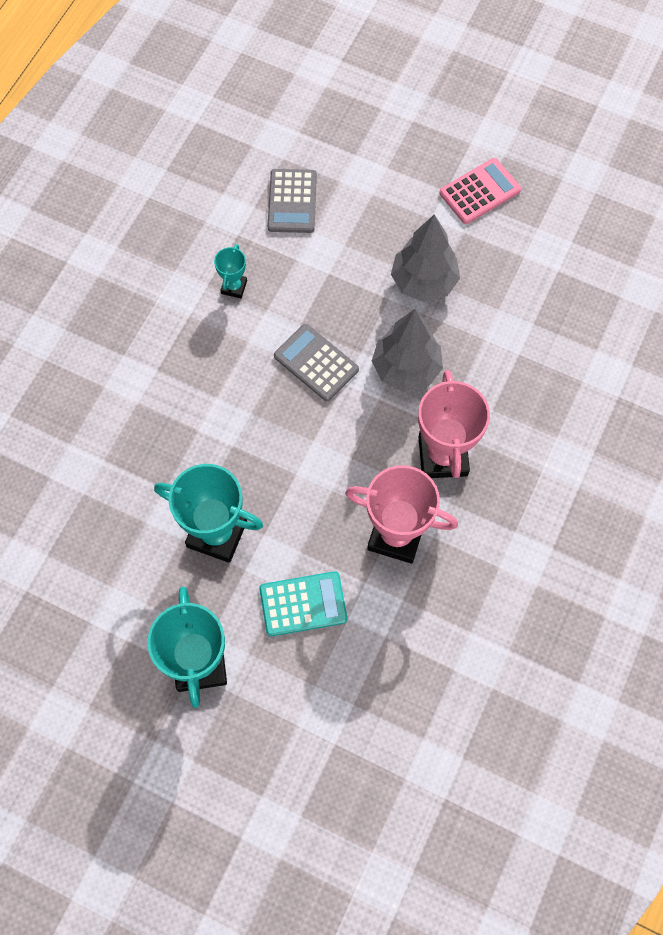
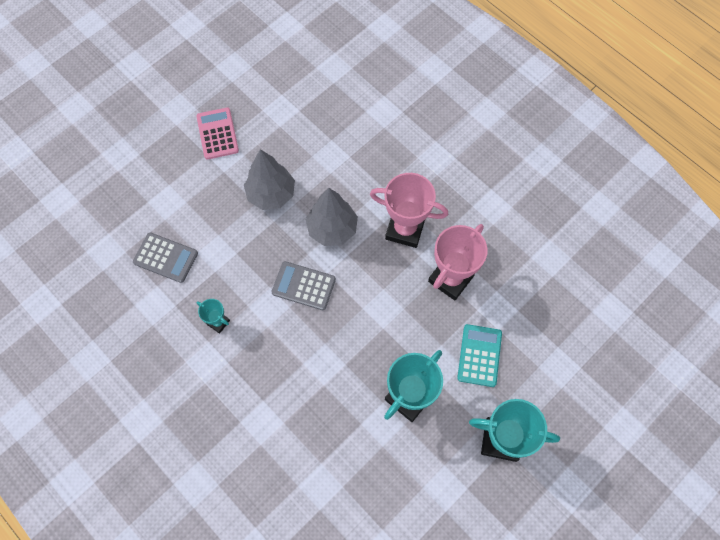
camera: 70 degrees left, 0 degrees up
(316, 363) = (303, 286): grey calculator -> grey calculator turned 45 degrees clockwise

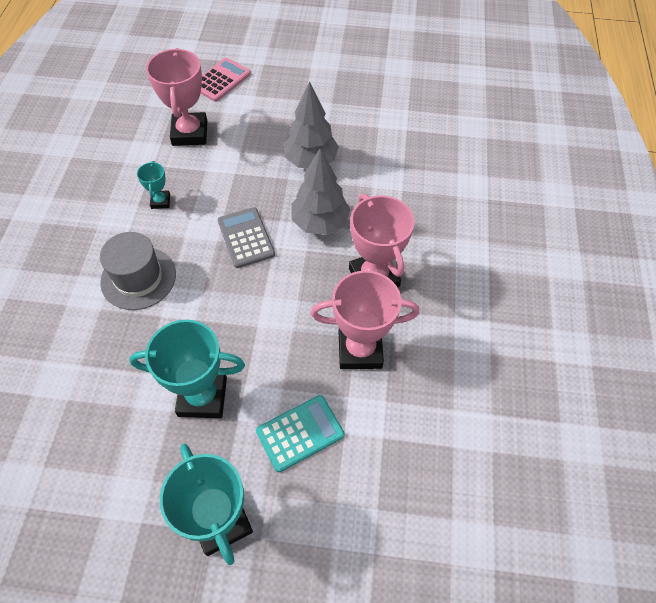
camera: 50 degrees right, 10 degrees down
(165, 258) = (190, 133): grey calculator -> pink trophy
(217, 134) = (329, 95): pink calculator -> pink calculator (221, 80)
(278, 381) = (138, 278): none -> grey hat

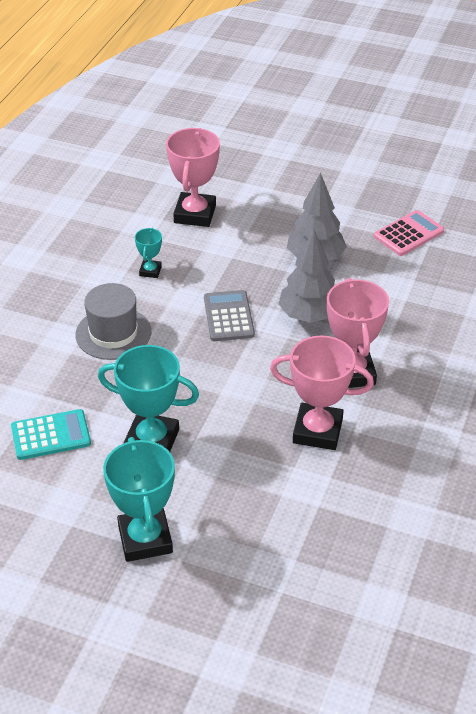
camera: 15 degrees right, 15 degrees down
(221, 80) = (240, 169): pink calculator -> pink calculator (408, 234)
(300, 433) = (238, 487): turquoise calculator -> turquoise calculator (51, 435)

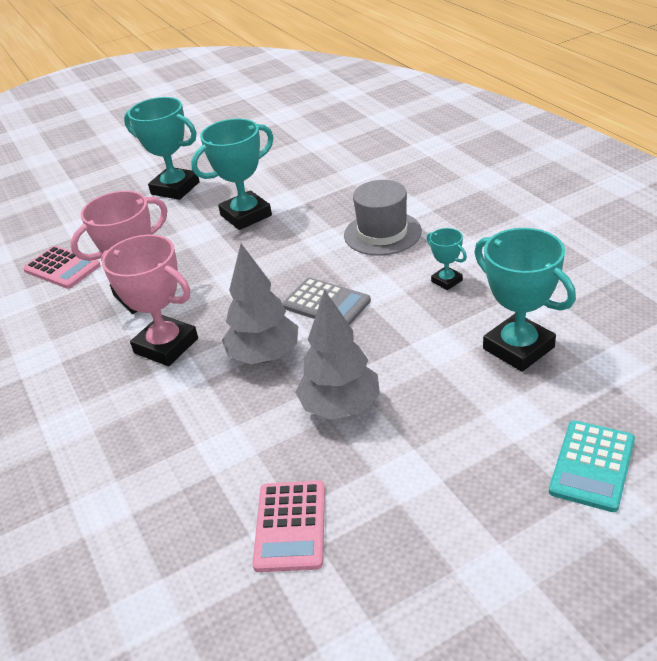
camera: 135 degrees right, 5 degrees down
(51, 435) = (309, 177): turquoise calculator -> turquoise calculator (592, 466)
(195, 214) = (518, 348): pink trophy -> turquoise trophy
(340, 523) = (62, 268): none -> pink calculator

